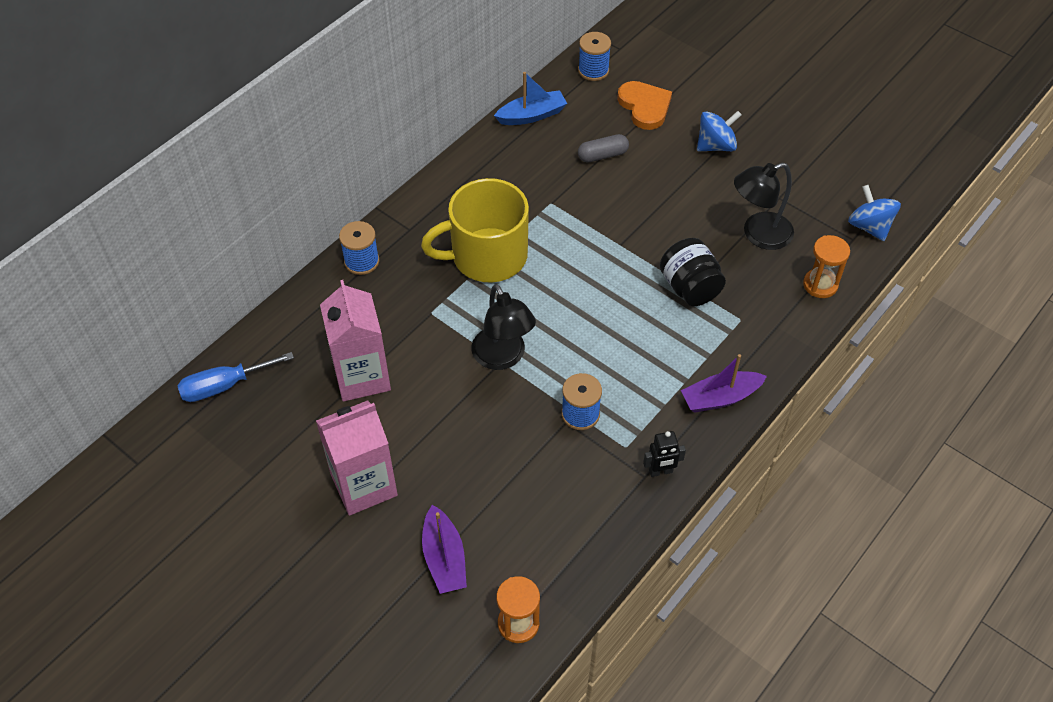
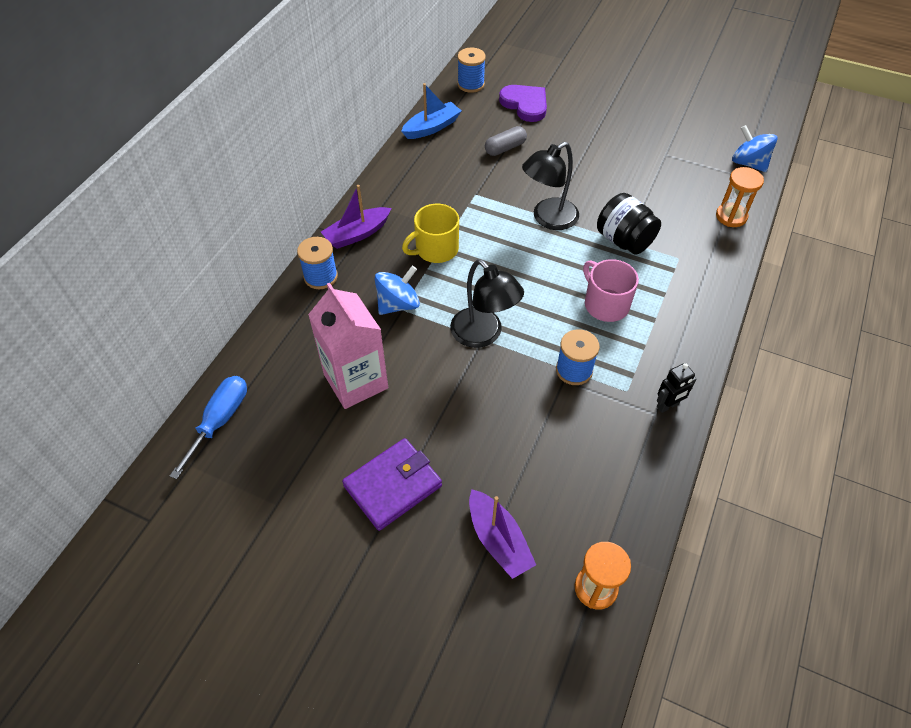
camera: 15 degrees left, 0 degrees up
(224, 386) = (220, 420): blue screwdriver -> blue screwdriver turned 150 degrees clockwise
(364, 485) = (393, 486): pink carton -> purple wallet
(487, 256) = (436, 249): yellow mug -> yellow mug, size x0.61
(641, 353) = (605, 304): none -> pink mug
(645, 107) = (525, 104): orange heart -> purple heart
(716, 146) = (596, 124): blue spinning top -> blue spinning top (398, 304)
(720, 398) = (691, 328): purple boat -> purple boat (357, 234)
(758, 234) = (662, 186): black lamp -> black lamp (548, 219)

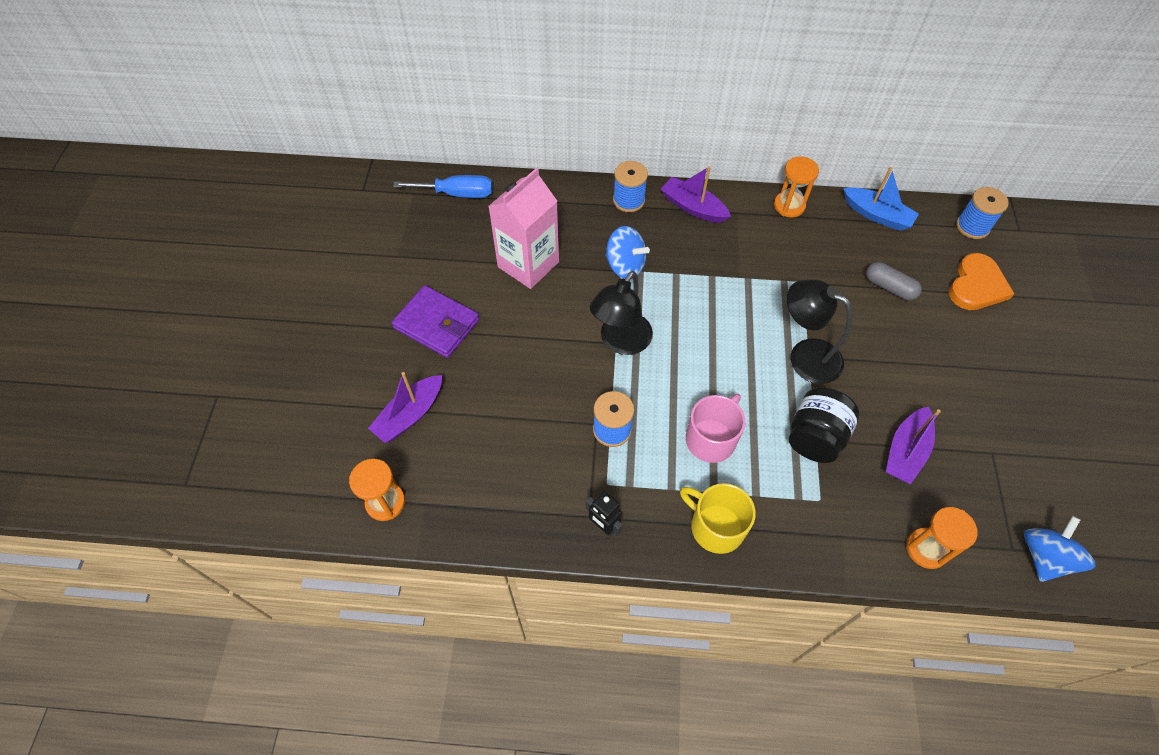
camera: 70 degrees right, 5 degrees up
(392, 173) = (789, 206): none -> orange hourglass
(436, 249) = (707, 272): yellow mug -> yellow mug (716, 526)
(525, 104) = (976, 286): purple heart -> orange heart
(651, 196) = (905, 451): none -> purple boat

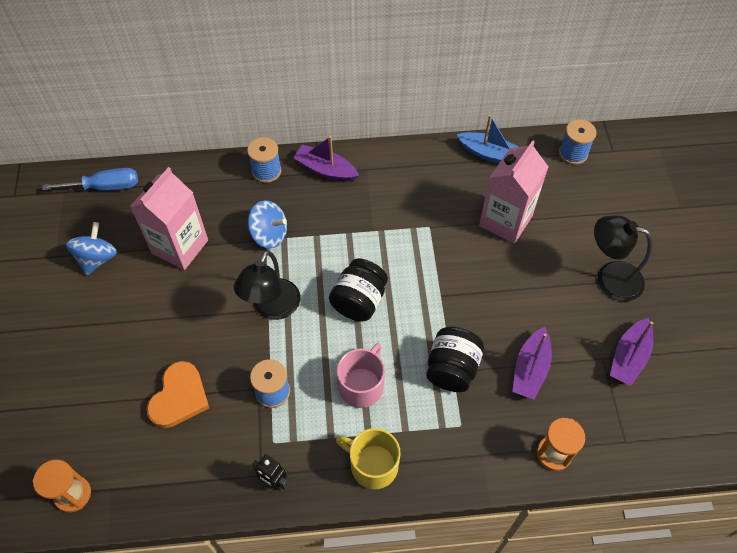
camera: 10 degrees left, 0 degrees up
(410, 415) = (86, 408): purple boat -> purple boat (629, 357)
(437, 324) = (101, 317): purple wallet -> none
(716, 349) = (359, 301): none -> black jar
(789, 206) = (411, 156): orange hourglass -> none
(805, 355) = (437, 295): black lamp -> black lamp (610, 278)
(889, 287) = (505, 221): grey capsule -> pink carton
(976, 286) = (580, 208): orange heart -> orange heart (179, 397)
(1044, 557) = (651, 443): blue spinning top -> blue spinning top (97, 258)

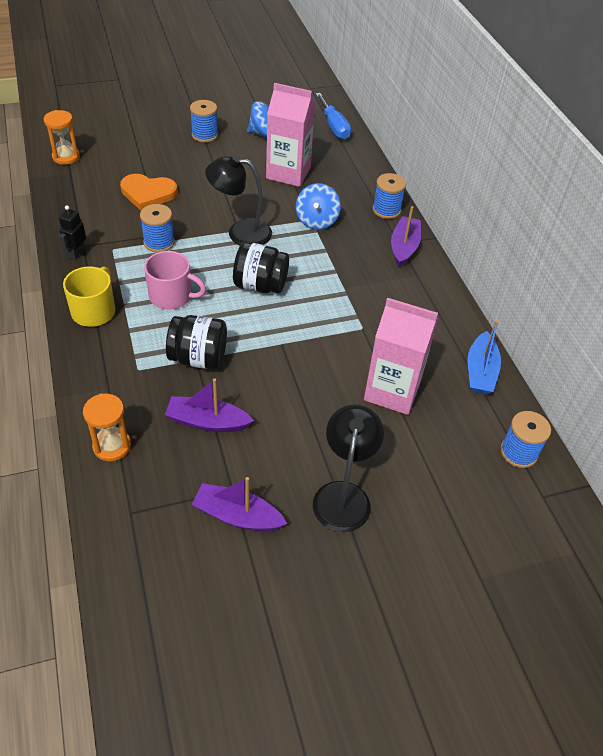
camera: 75 degrees right, 10 degrees down
(77, 323) = (204, 135): none -> blue spool

